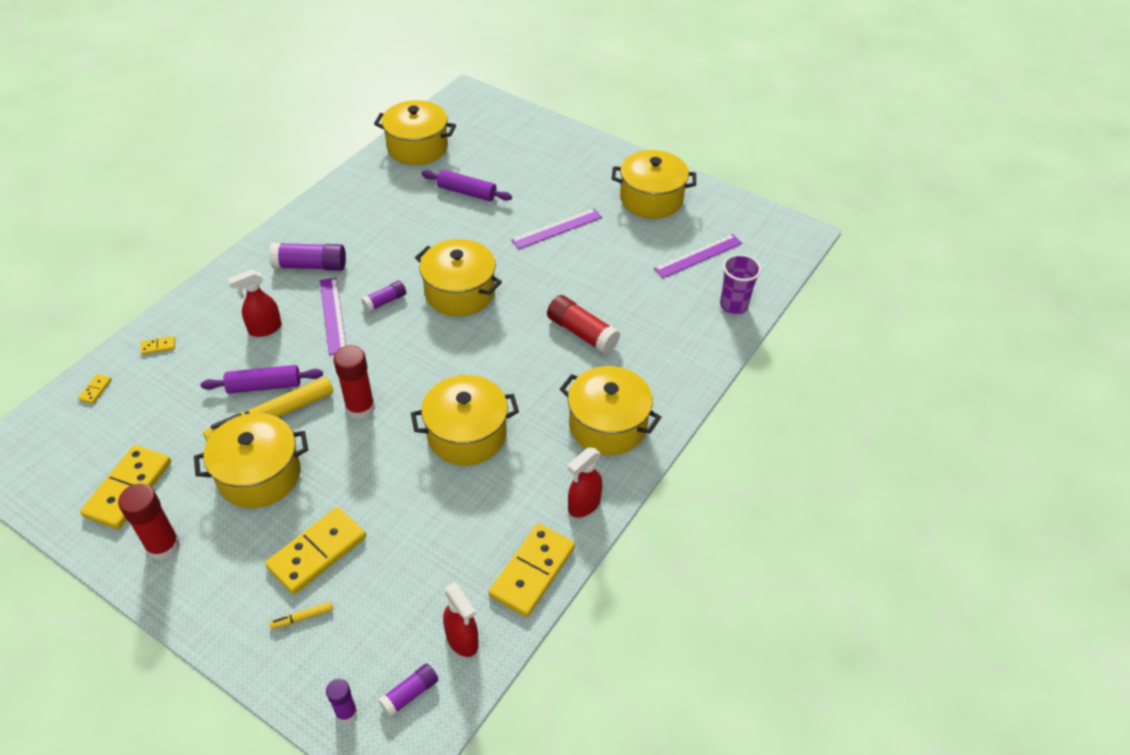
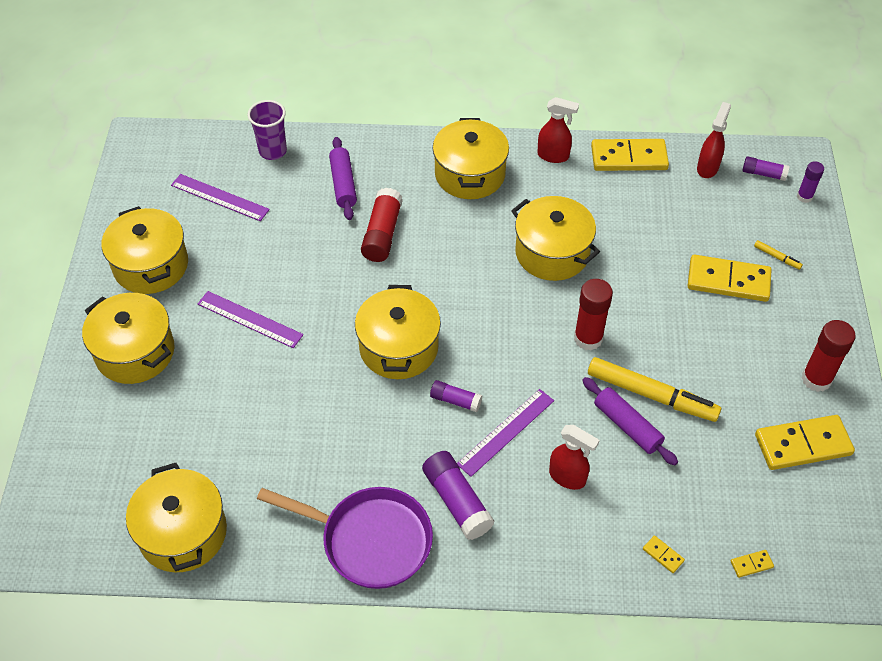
camera: 120 degrees left, 5 degrees up
(259, 475) = (707, 363): yellow pot -> yellow pot (135, 352)
(328, 216) = (370, 540): none -> purple pan
(466, 192) = (240, 430): purple rolling pin -> purple rolling pin (343, 184)

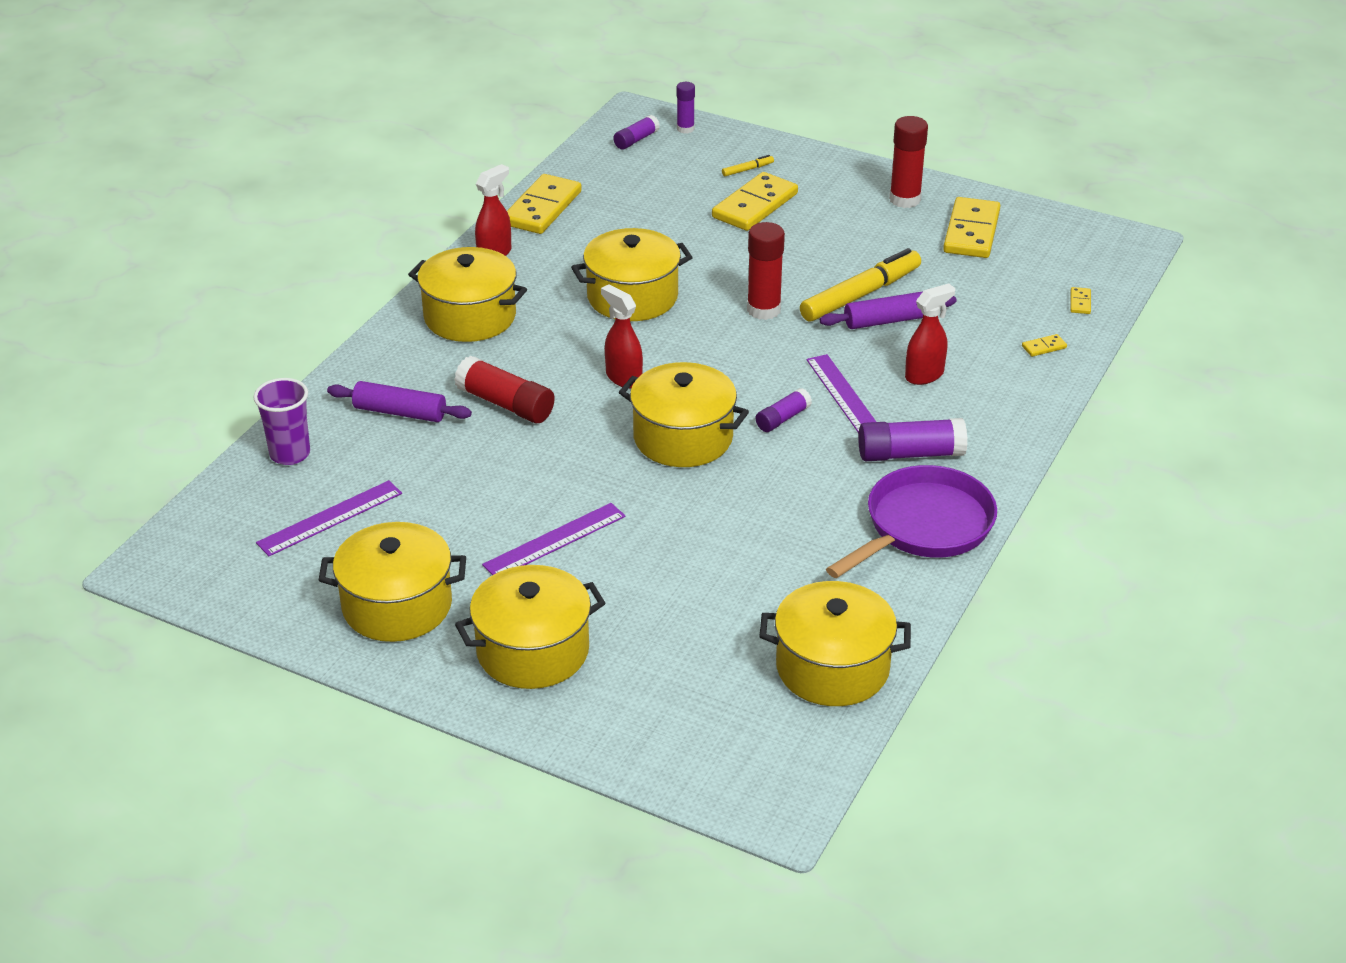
camera: 65 degrees left, 15 degrees down
(707, 168) = (599, 167): red spray bottle -> red spray bottle (623, 378)

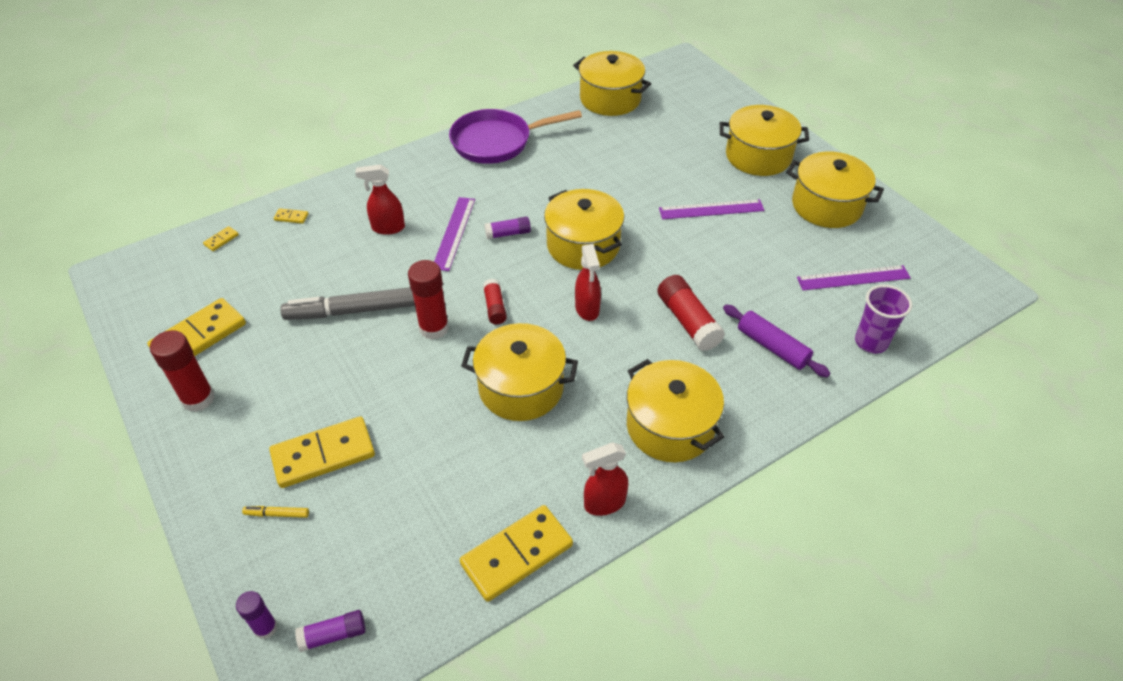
camera: 150 degrees left, 10 degrees up
(722, 346) = (495, 307): none -> red glue stick
(860, 295) = (351, 311): yellow marker -> grey marker
(887, 321) = (360, 280): purple rolling pin -> none
(910, 454) = (457, 182): purple glue stick -> none

